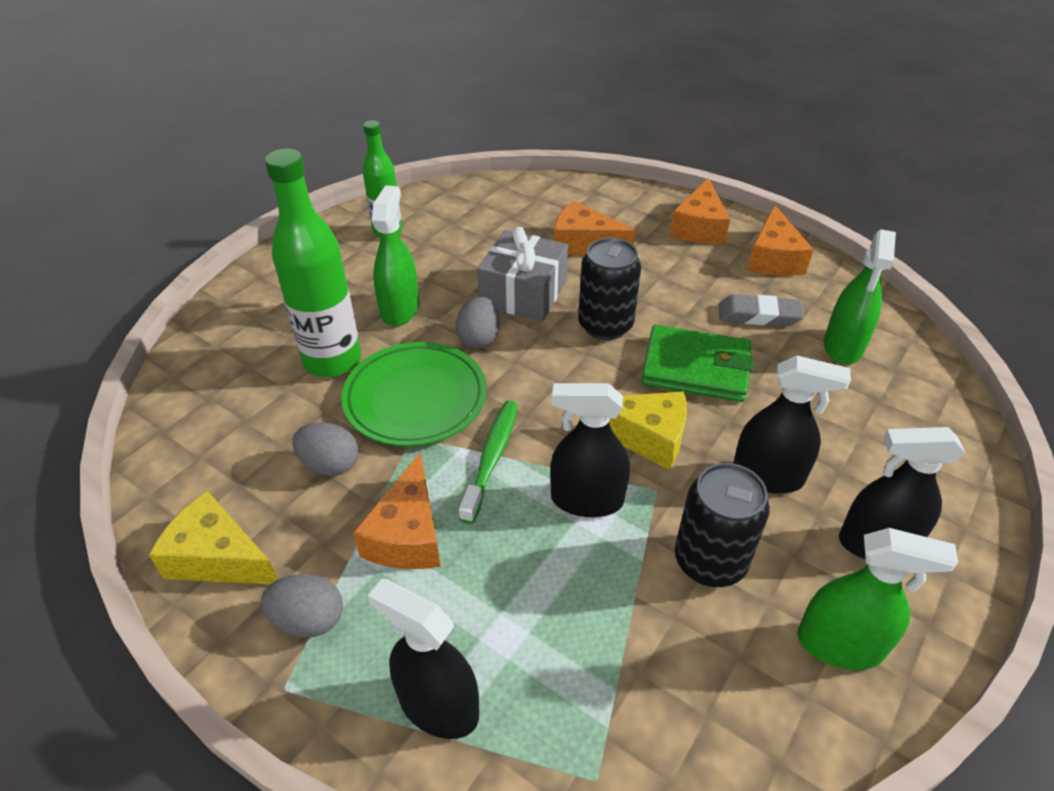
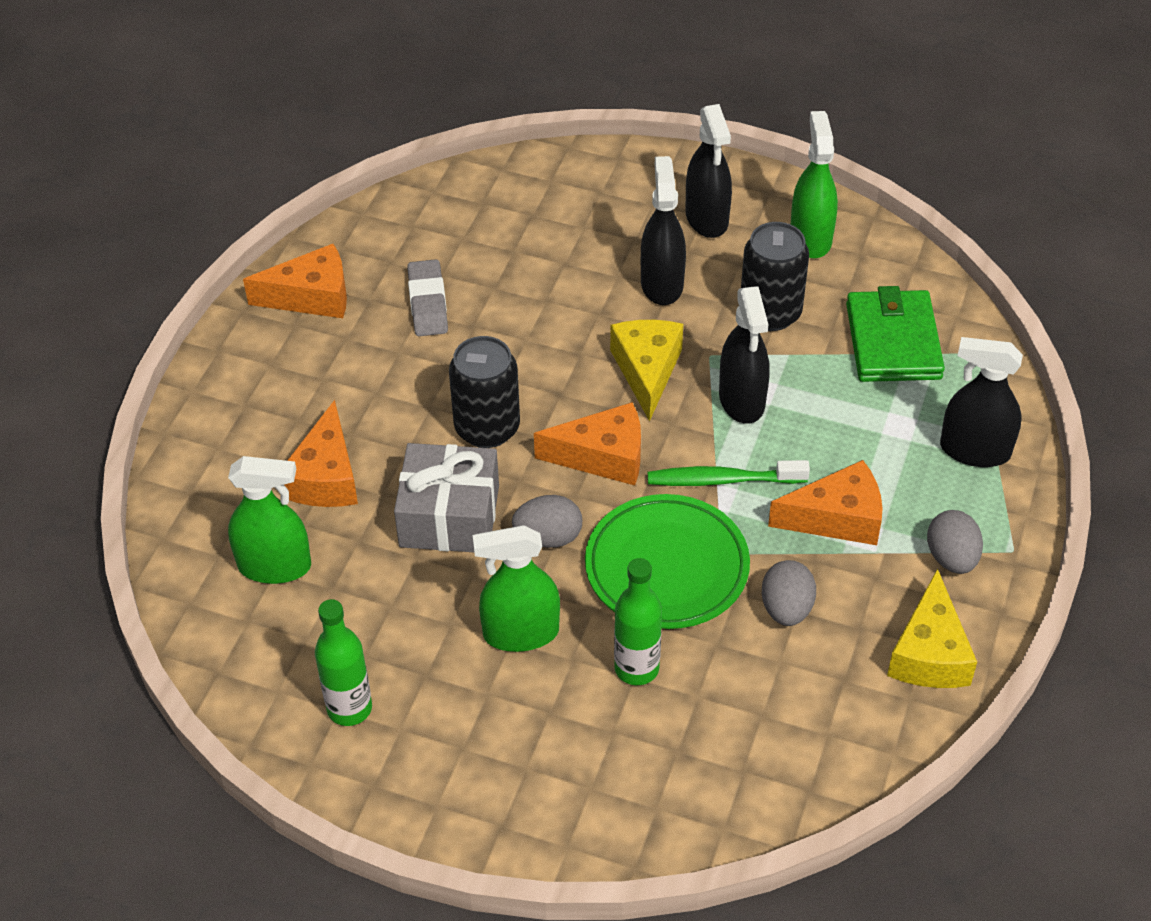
camera: 105 degrees left, 5 degrees up
(332, 360) = (636, 668): green bottle -> green bottle, size x0.62
(438, 706) = (974, 450): black spray bottle -> black spray bottle turned 90 degrees clockwise
(695, 368) = (533, 345): green wallet -> green wallet (893, 341)
(699, 227) = (258, 368): orange cheese -> orange cheese (603, 456)
(843, 347) = (460, 238): green spray bottle -> green spray bottle (275, 566)

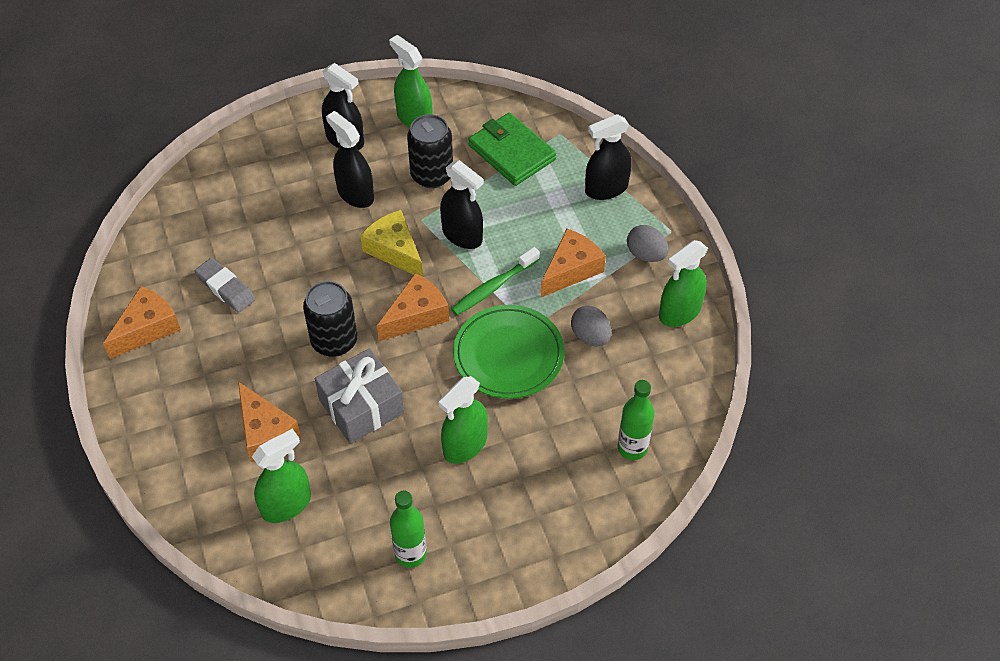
camera: 40 degrees left, 5 degrees up
(548, 537) = (429, 381): grey egg -> none
(636, 668) = (544, 421): green bottle -> green bottle (632, 448)
(929, 653) = (679, 312): yellow cheese -> green spray bottle

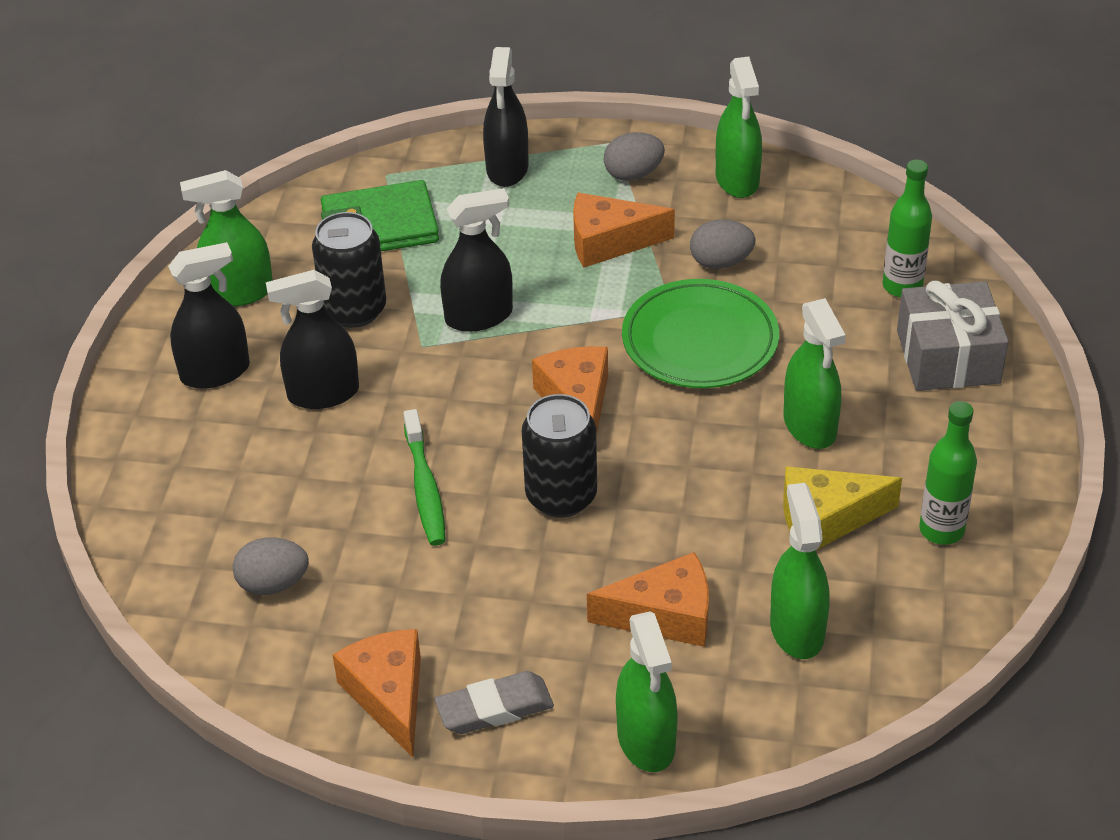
camera: 60 degrees left, 10 degrees down
(167, 461) = (646, 740): none -> green spray bottle
(202, 241) = (273, 584): none -> grey egg
(226, 288) = (382, 583): grey eraser -> grey eraser (494, 708)
(361, 406) = (687, 503): grey gift -> grey gift (948, 357)
(394, 250) = (453, 387): yellow cheese -> yellow cheese (826, 519)
(493, 287) = (585, 318): green toothbrush -> green toothbrush (425, 488)
(571, 270) = (609, 242): orange cheese -> orange cheese turned 75 degrees counterclockwise

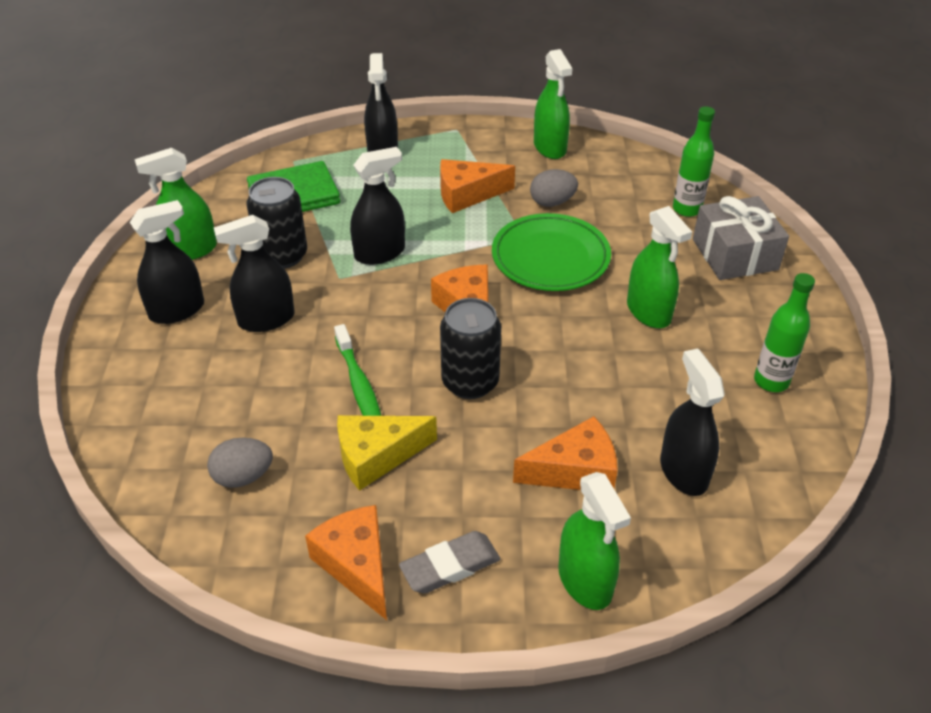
camera: 10 degrees left, 0 degrees up
(633, 174) = (475, 149): grey egg -> none
(797, 630) = (683, 471): green spray bottle -> black spray bottle
(826, 519) = (681, 380): yellow cheese -> yellow cheese (377, 456)

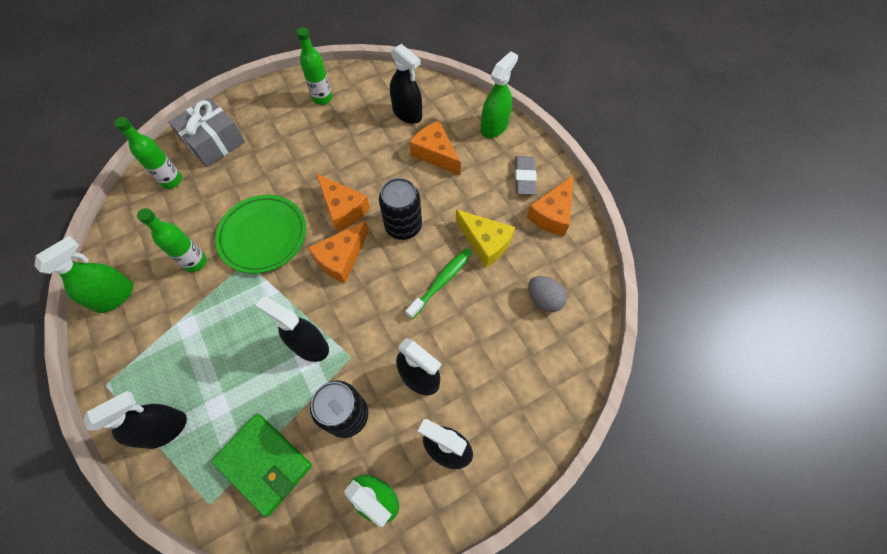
camera: 120 degrees left, 20 degrees up
(450, 566) = (524, 177): grey eraser -> grey eraser turned 60 degrees clockwise
(467, 194) = (207, 324): orange cheese -> orange cheese (343, 209)
(552, 202) = (195, 262): grey egg -> green bottle
(648, 312) = (293, 165): green spray bottle -> none
(683, 471) = (407, 113): black spray bottle -> black spray bottle turned 90 degrees counterclockwise

